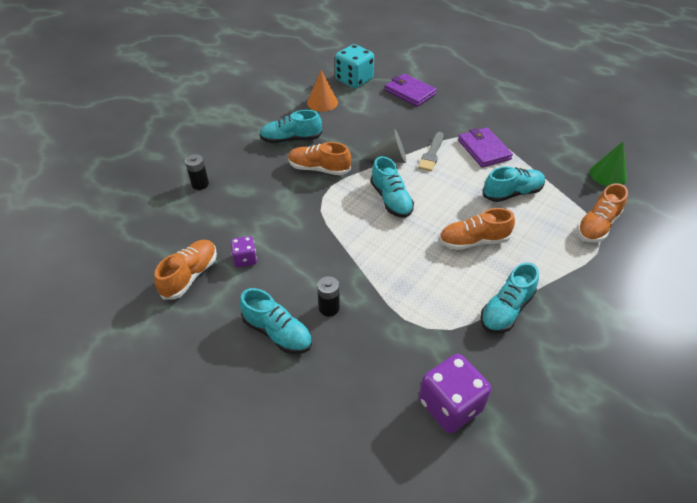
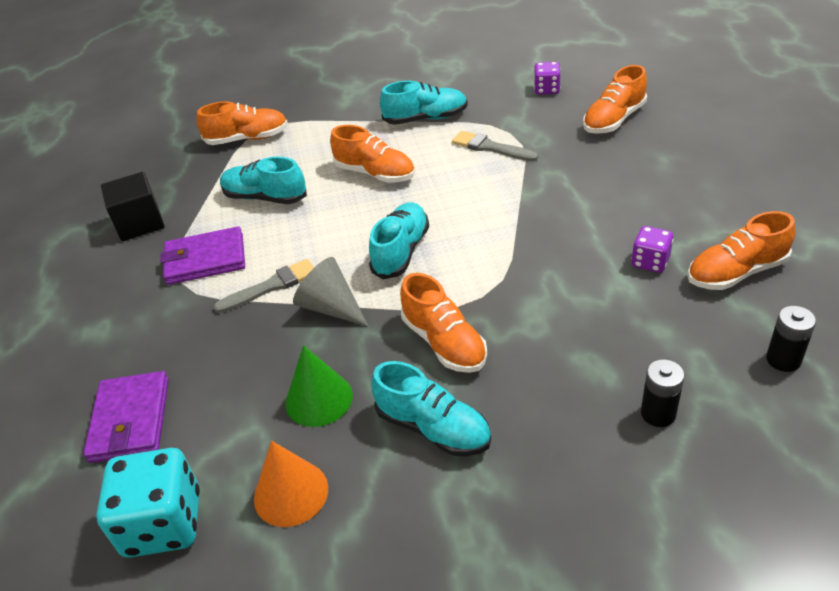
camera: 135 degrees left, 5 degrees down
(277, 332) = (658, 179): turquoise shoe -> none
(329, 308) = (587, 178): black battery -> black battery (783, 359)
(356, 389) = (613, 120): none -> orange shoe
(424, 304) = (490, 147): none -> grey brush
(450, 405) = (546, 89): purple dice -> purple dice, size x0.54
(484, 149) = (205, 259): purple wallet -> purple wallet turned 60 degrees clockwise
(550, 149) = (140, 223): none -> black cube
(607, 175) = (148, 172): green cone -> green cone (319, 399)

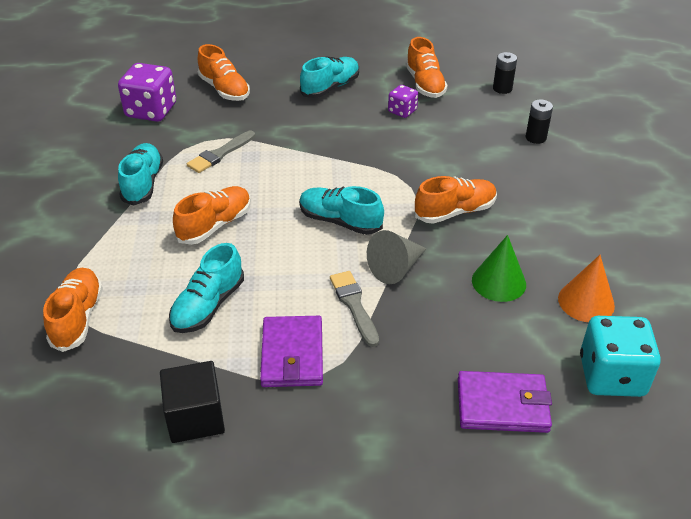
camera: 85 degrees left, 0 degrees up
(433, 428) = (535, 227): turquoise shoe -> turquoise shoe (330, 87)
(546, 89) = (151, 111): purple dice -> purple dice, size x1.84

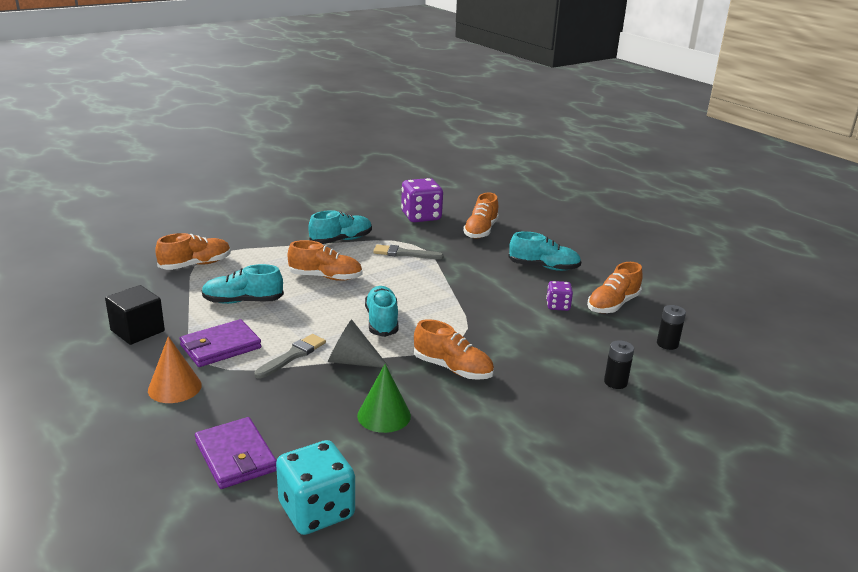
camera: 55 degrees right, 15 degrees down
(586, 302) = (404, 471): orange cone -> orange cone (174, 387)

